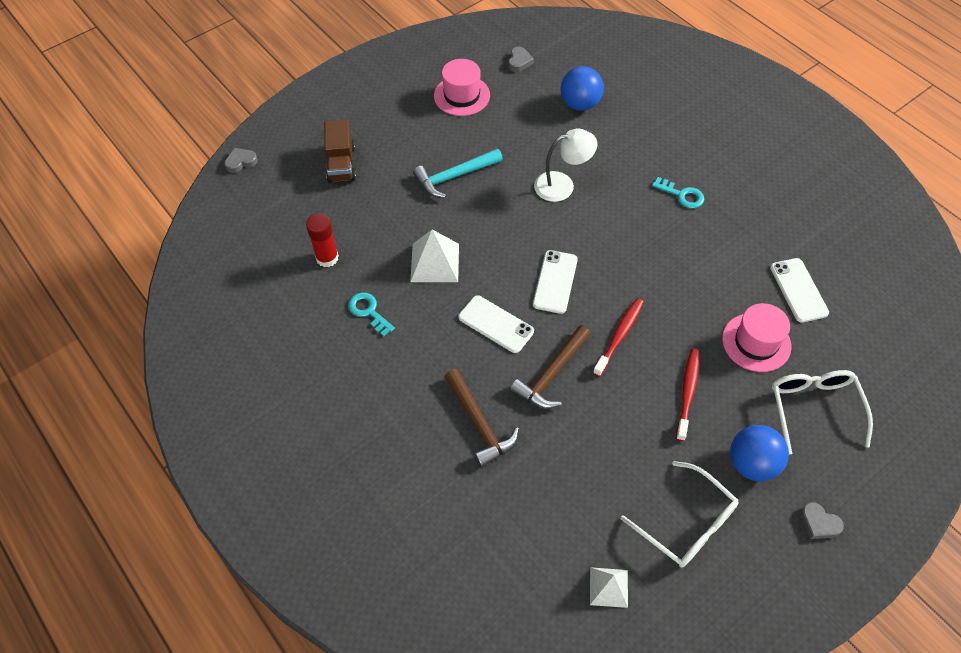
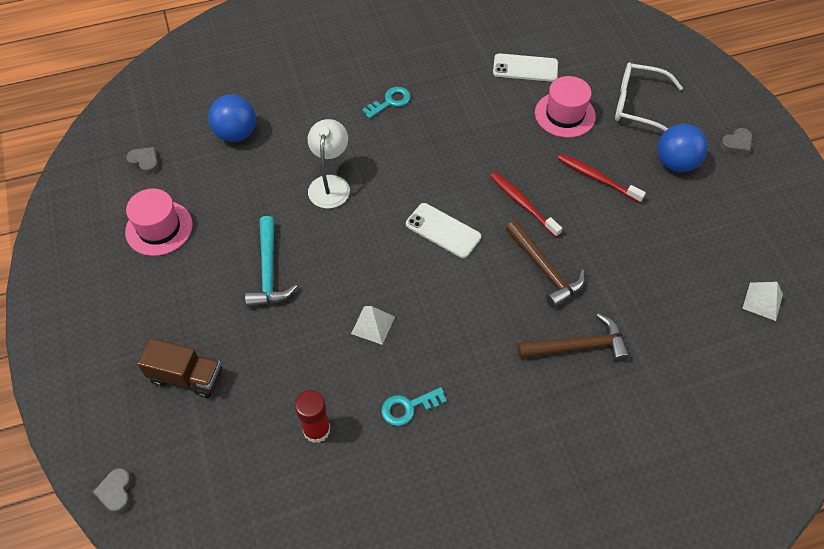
camera: 70 degrees left, 0 degrees up
(435, 262) = (373, 325): white pyramid -> white pyramid, size x0.65
(496, 324) = (471, 296): white phone -> none
(686, 523) = (717, 226): white glasses -> none

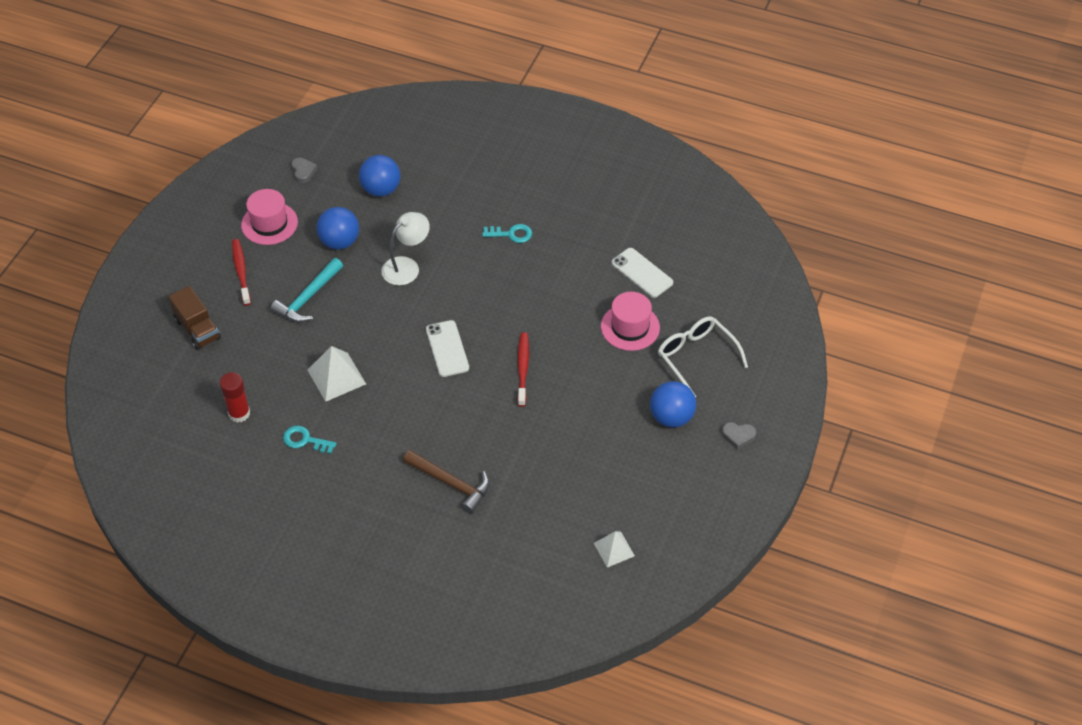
camera: 40 degrees right, 5 degrees down
(116, 492) = (100, 366): grey heart -> none
(246, 202) = (339, 242): none -> blue ball
(373, 325) = (336, 376): white pyramid -> white pyramid, size x1.55
(544, 269) = (486, 421): brown hammer -> none
(597, 178) = (598, 387): red toothbrush -> red toothbrush (241, 271)

